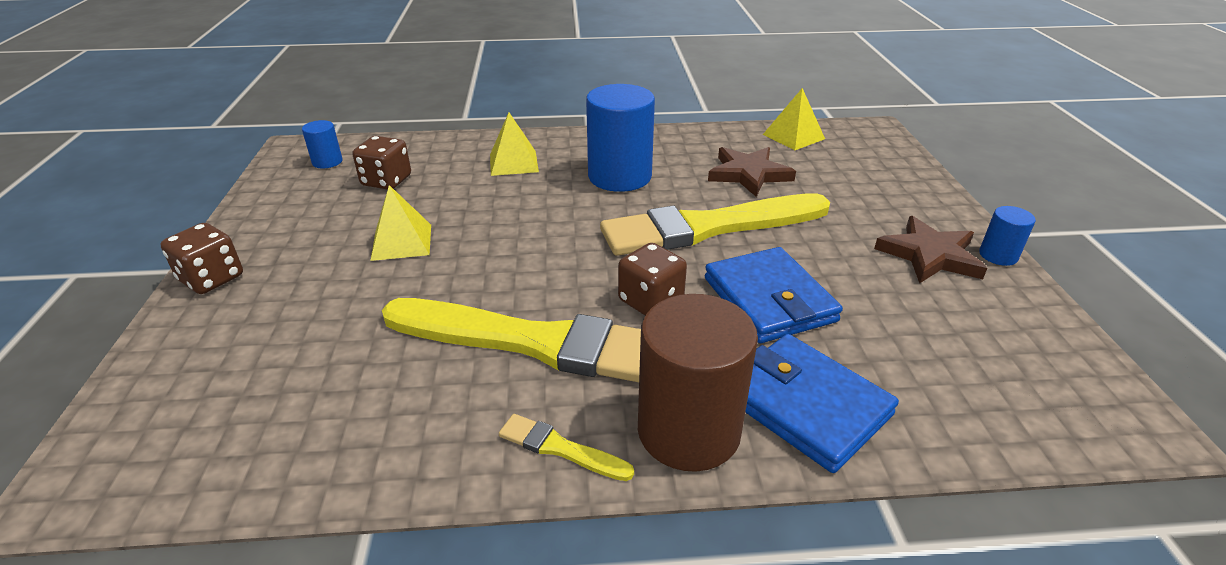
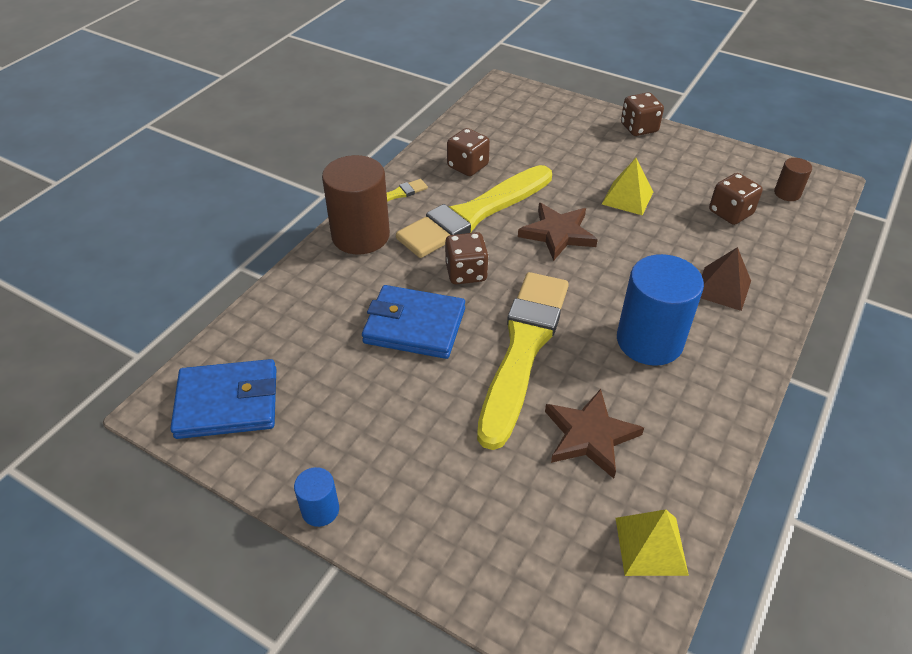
camera: 125 degrees right, 10 degrees up
(327, 162) = (787, 193): blue cylinder -> brown cylinder
(416, 403) = (467, 166): none -> brown dice
(513, 163) = (722, 288): yellow pyramid -> brown pyramid
(805, 405) = (328, 283): blue wallet -> blue wallet (227, 402)
(929, 255) = (366, 460): brown star -> brown star (558, 233)

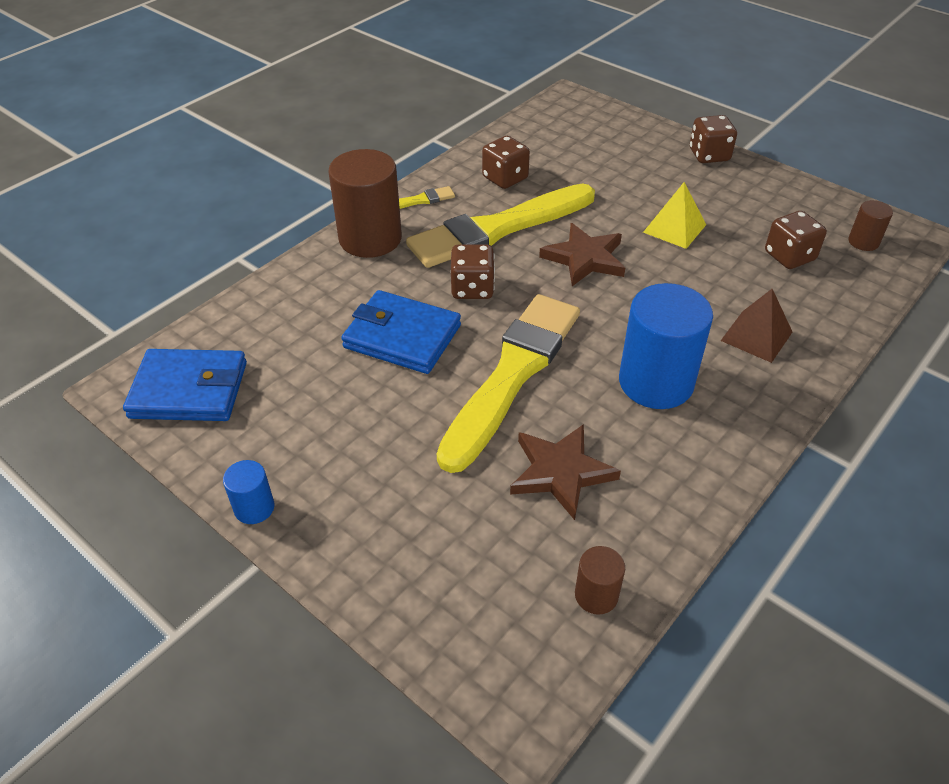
camera: 10 degrees right, 0 degrees up
(651, 546) = (596, 595): yellow pyramid -> brown cylinder

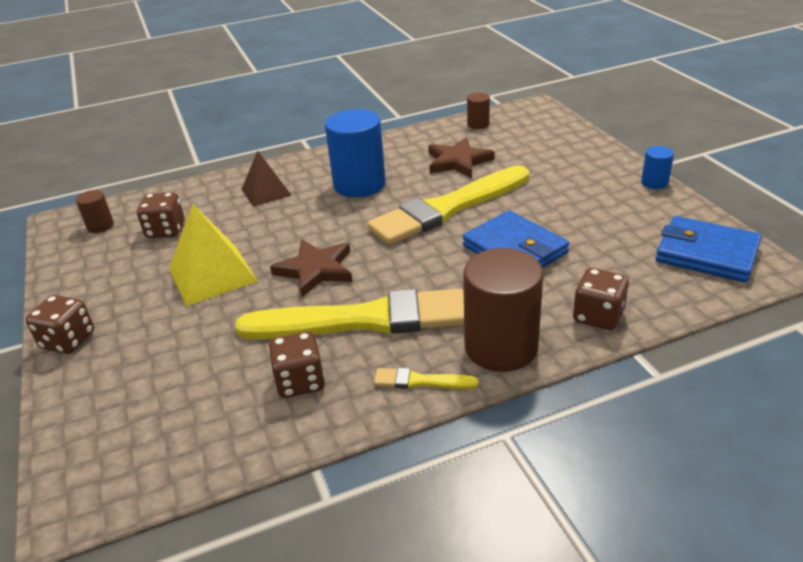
camera: 150 degrees left, 10 degrees down
(472, 288) = (432, 271): brown dice -> brown dice (598, 316)
(674, 228) = (212, 274): yellow pyramid -> yellow pyramid, size x1.53

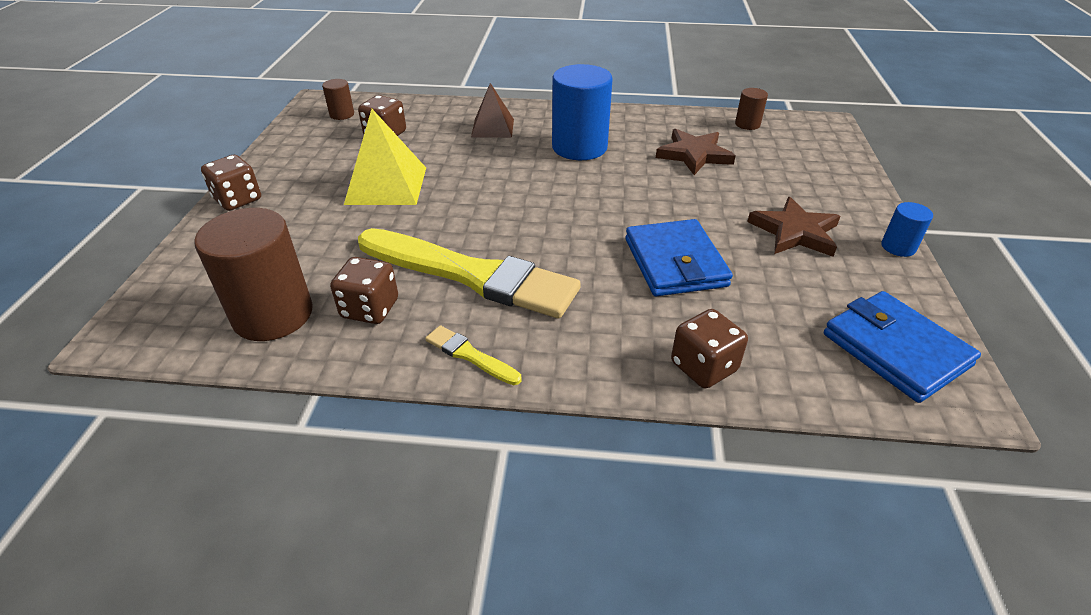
camera: 25 degrees right, 5 degrees up
(315, 270) = (471, 213): brown star -> brown star (795, 232)
(448, 208) = (643, 197): yellow brush -> none
(501, 347) = (574, 355): brown cylinder -> brown cylinder (273, 315)

